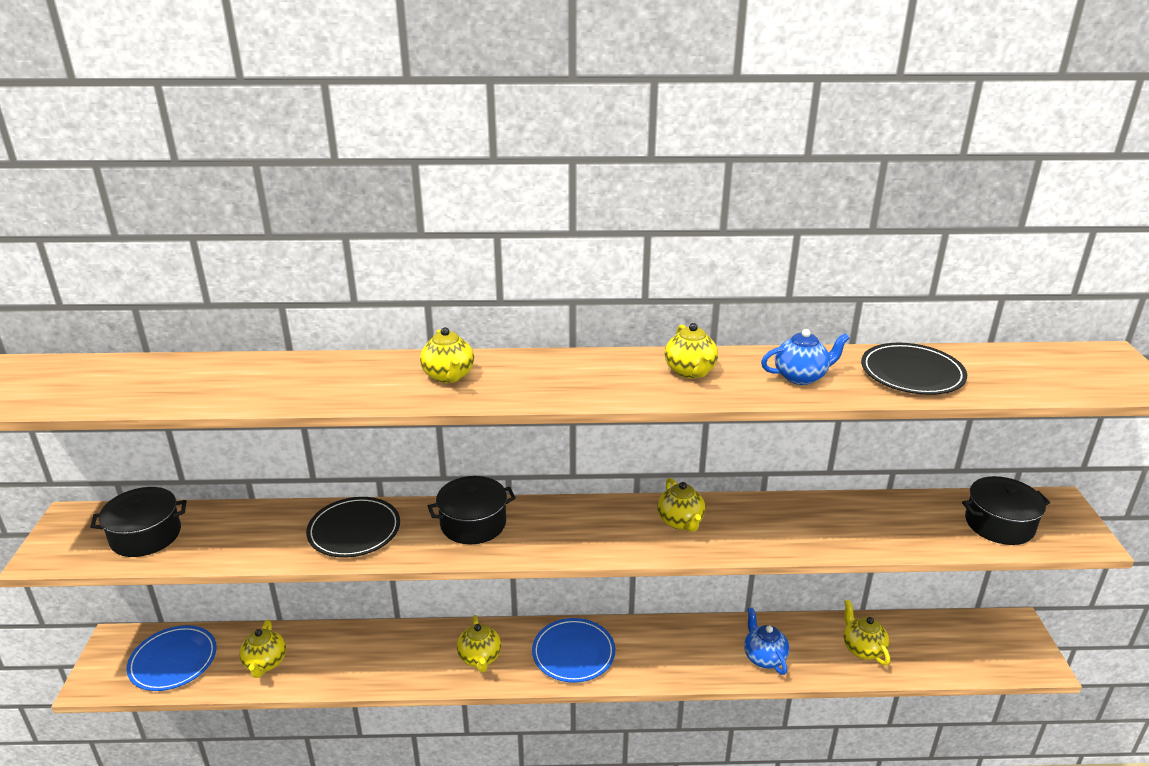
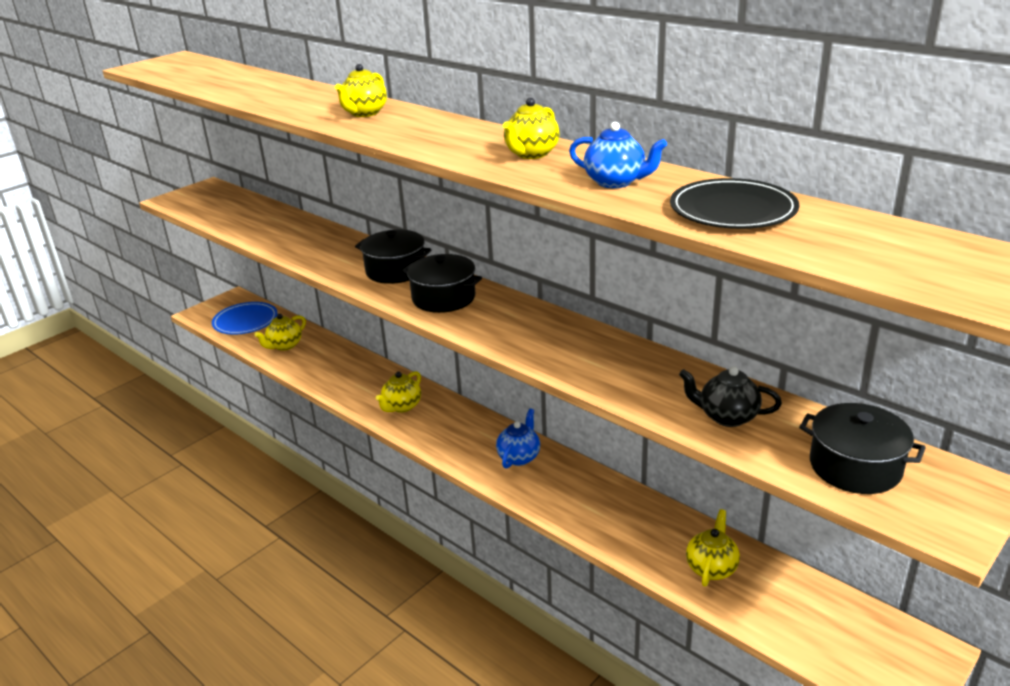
camera: 45 degrees right, 0 degrees up
(146, 535) = (224, 207): black pot -> black pot (443, 298)
(354, 530) = (323, 246): black plate -> none
(573, 653) = (465, 437): blue plate -> none
(680, 522) = (538, 329): yellow teapot -> none
(764, 657) = (608, 521): blue teapot -> blue teapot (519, 457)
(895, 528) = (727, 417): none -> black teapot

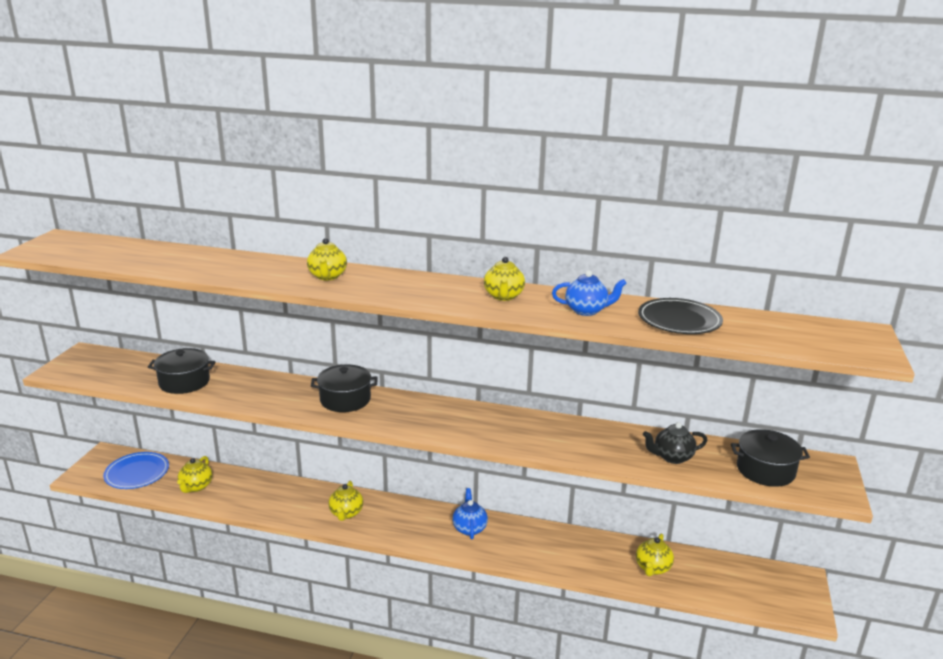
camera: 30 degrees left, 5 degrees down
(443, 298) = (406, 414): black pot -> black pot (184, 382)
(711, 568) = (652, 568): yellow teapot -> yellow teapot turned 150 degrees counterclockwise

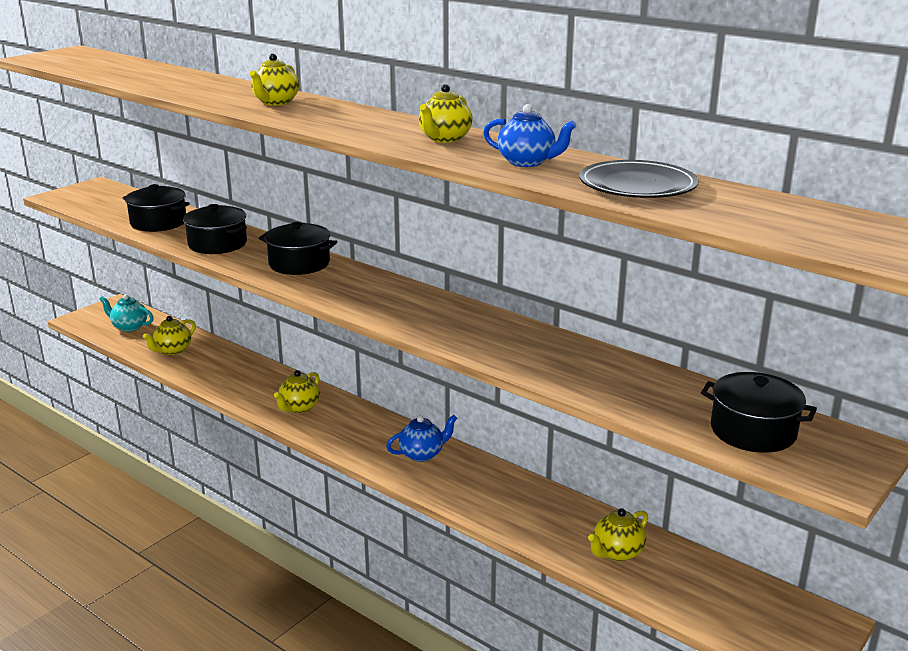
camera: 25 degrees right, 0 degrees up
(137, 473) = (129, 327): blue plate -> turquoise teapot
(258, 394) = (217, 244): none -> black pot
(469, 528) = (422, 454): blue teapot -> blue teapot turned 45 degrees clockwise
(672, 457) = (632, 390): black teapot -> none

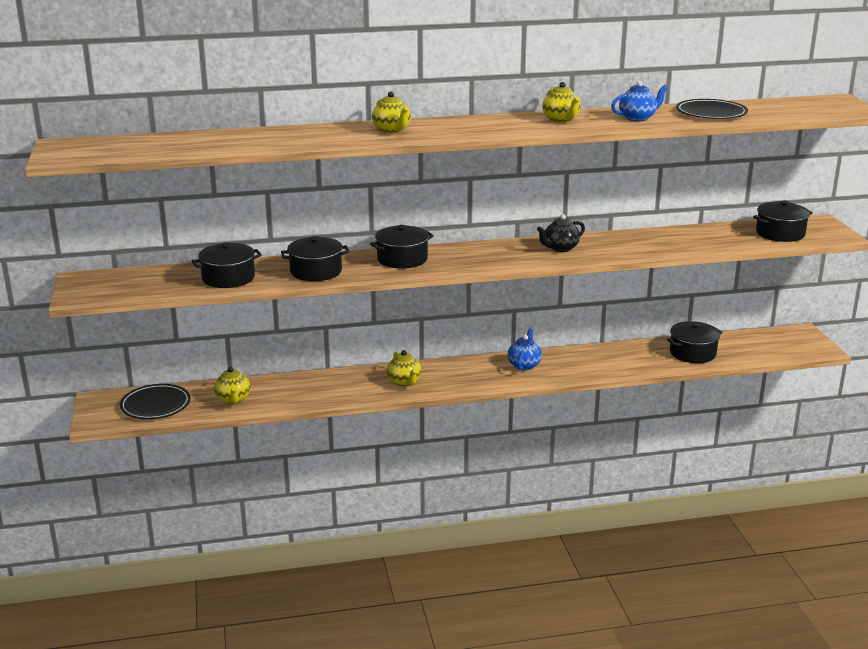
camera: 50 degrees left, 0 degrees up
(129, 327) = (155, 405): turquoise teapot -> black plate
(449, 319) = (560, 248): none -> black teapot
(617, 552) = (692, 353): yellow teapot -> black pot

